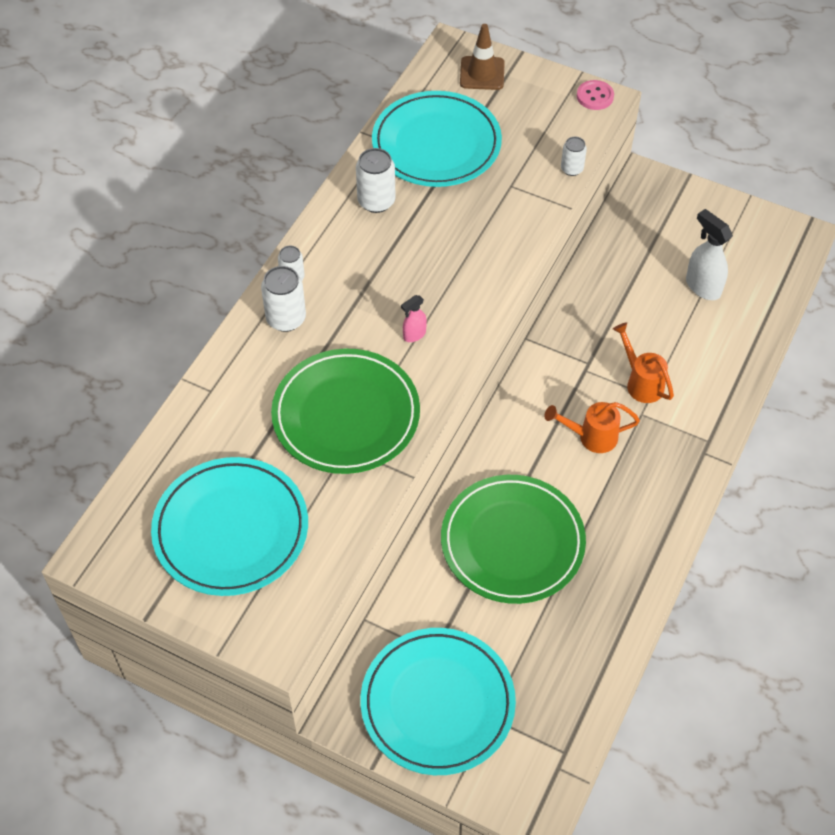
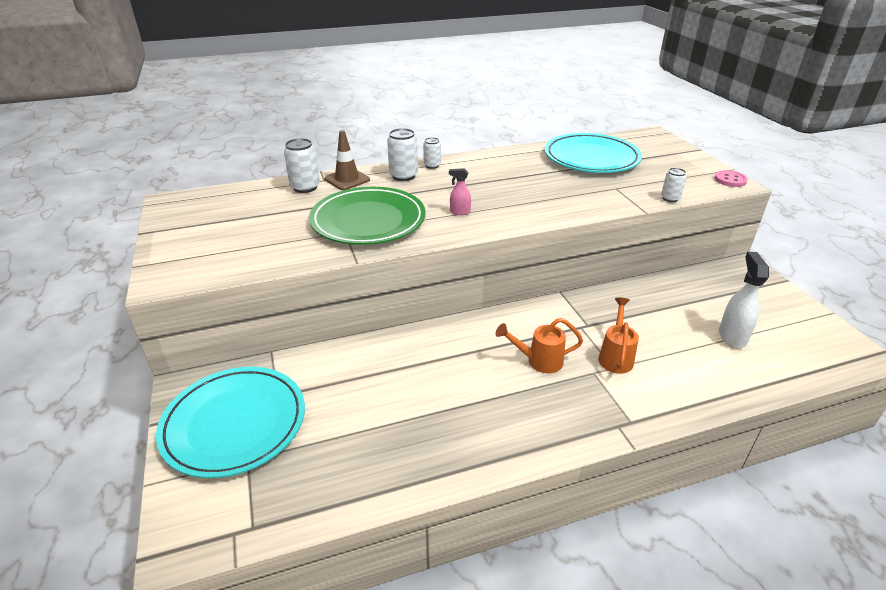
camera: 45 degrees right, 20 degrees down
(231, 530) = (235, 227): turquoise plate -> none
(376, 201) = (522, 161): white can -> white can (305, 187)
(482, 73) = (660, 147): brown traffic cone -> brown traffic cone (347, 179)
(512, 542) = (407, 377): green plate -> none
(591, 437) = (538, 361): orange watering can -> orange watering can turned 45 degrees counterclockwise

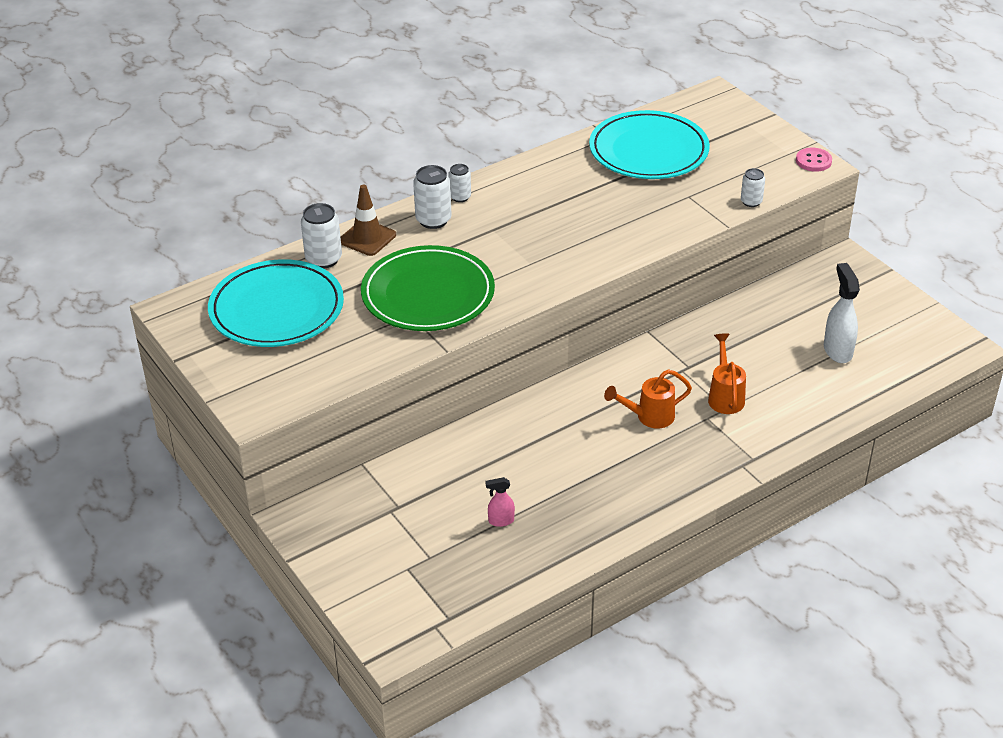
camera: 15 degrees left, 5 degrees up
(234, 424) = (373, 541): turquoise plate -> turquoise plate (277, 309)
(459, 212) = (525, 264): pink spray bottle -> pink spray bottle (500, 521)

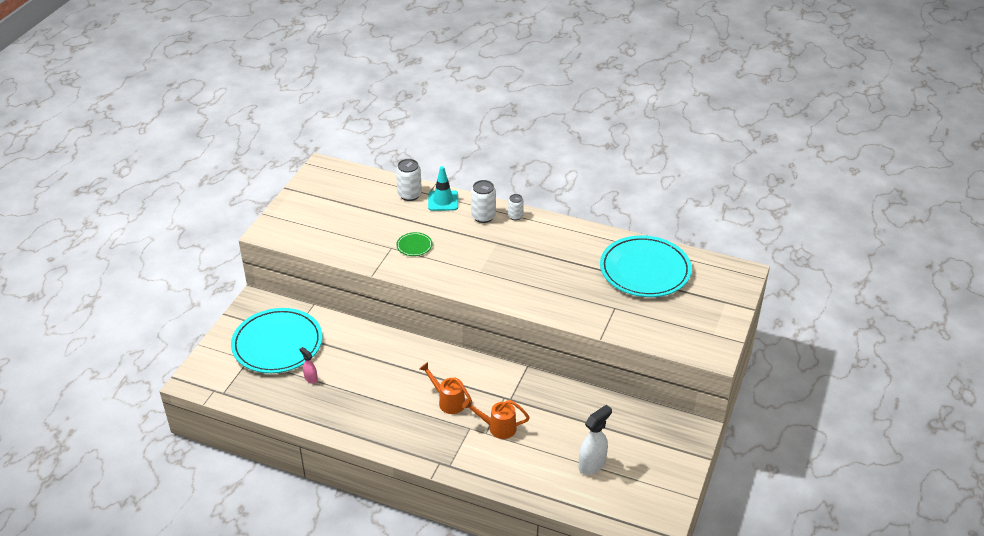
camera: 55 degrees right, 0 degrees up
(277, 309) = (353, 200): turquoise plate -> turquoise plate (277, 344)
(367, 238) = (443, 201): brown traffic cone -> turquoise traffic cone
(428, 294) = (414, 246): green plate -> green plate, size x0.41
(725, 396) = (497, 427): orange watering can -> orange watering can turned 135 degrees counterclockwise
(751, 202) = (638, 338): white can -> none
(813, 161) = (717, 349): pink button -> none

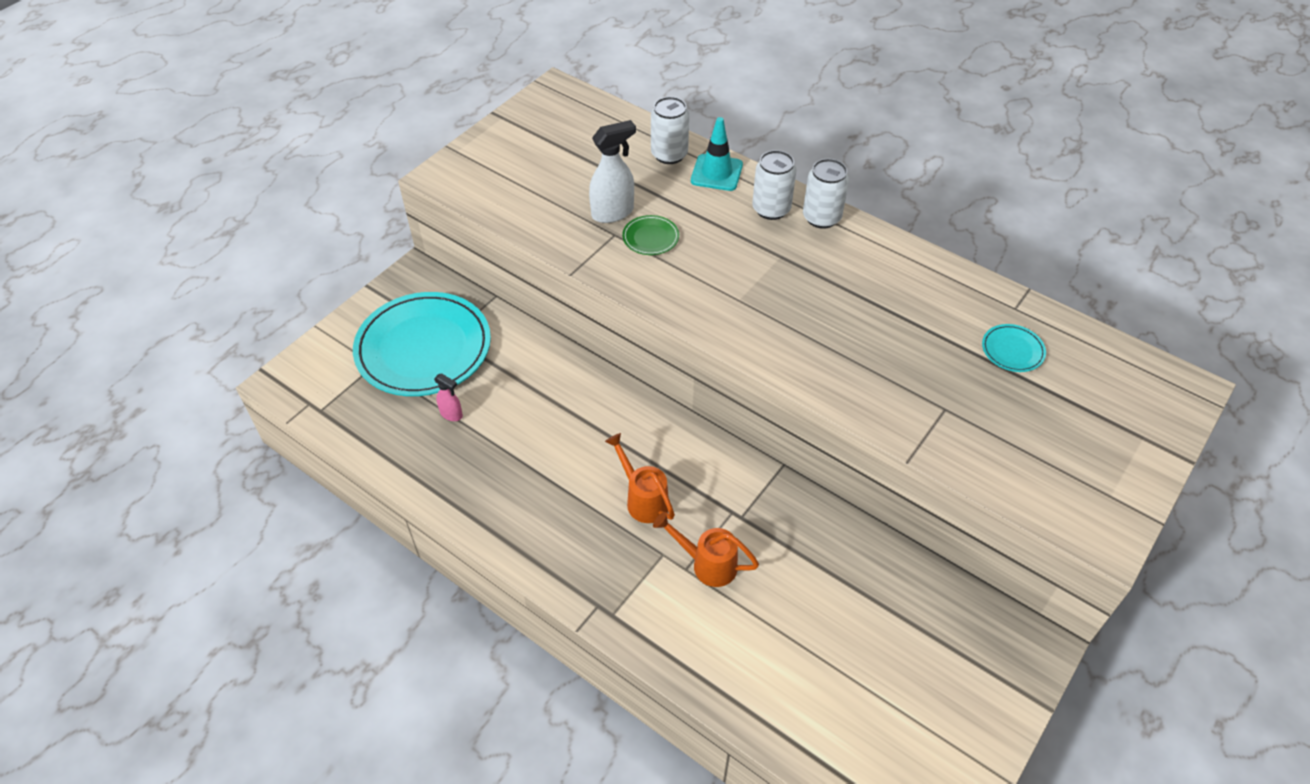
camera: 15 degrees right, 10 degrees up
(310, 378) = (451, 414): pink spray bottle -> pink spray bottle turned 150 degrees clockwise
(515, 216) = (821, 217): white can -> white can, size x1.62
(592, 464) = (845, 670): white spray bottle -> white spray bottle (613, 212)
(645, 270) = (1012, 350): turquoise plate -> turquoise plate, size x0.41

